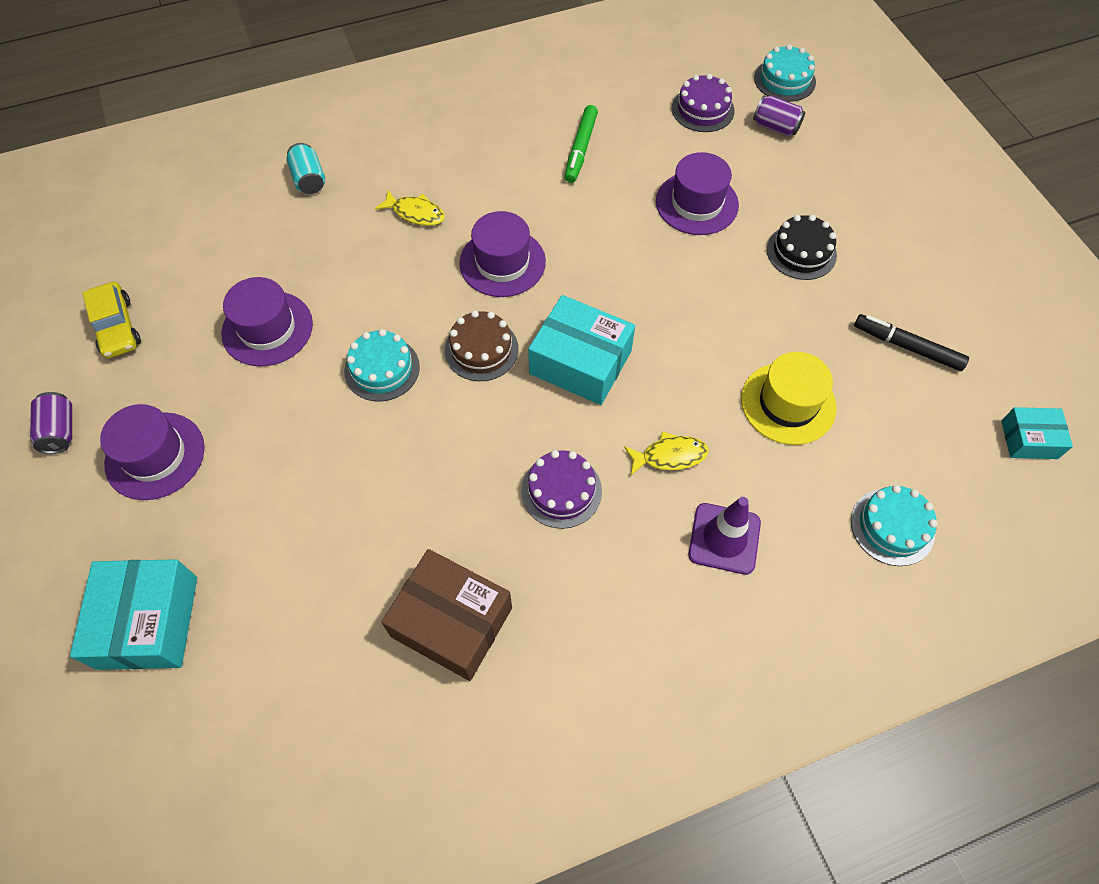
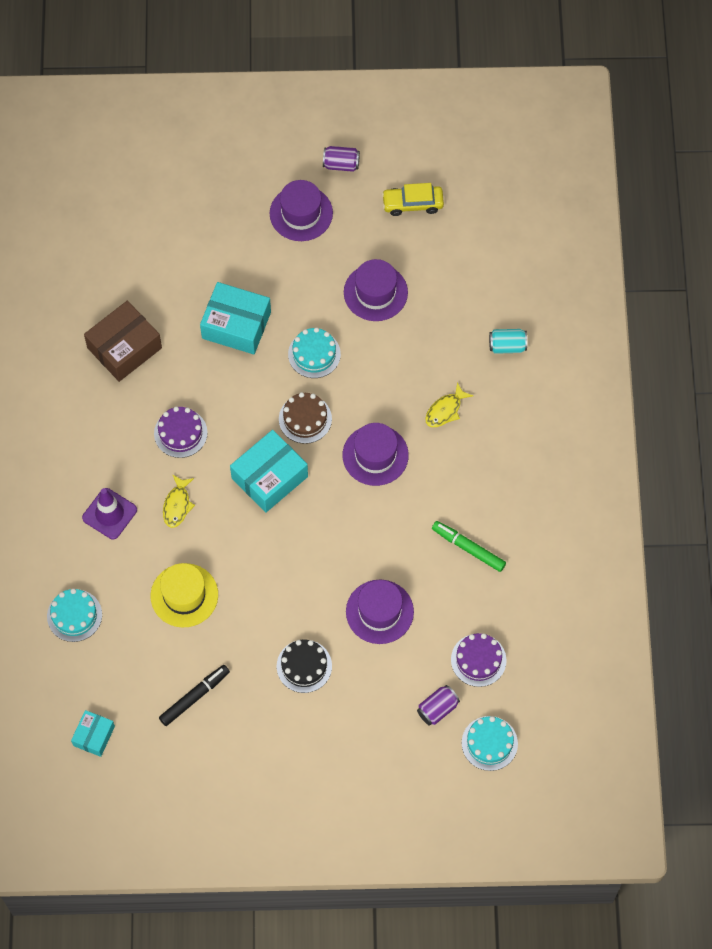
camera: 110 degrees right, 5 degrees up
(148, 622) = (192, 196): turquoise box -> turquoise box (236, 325)

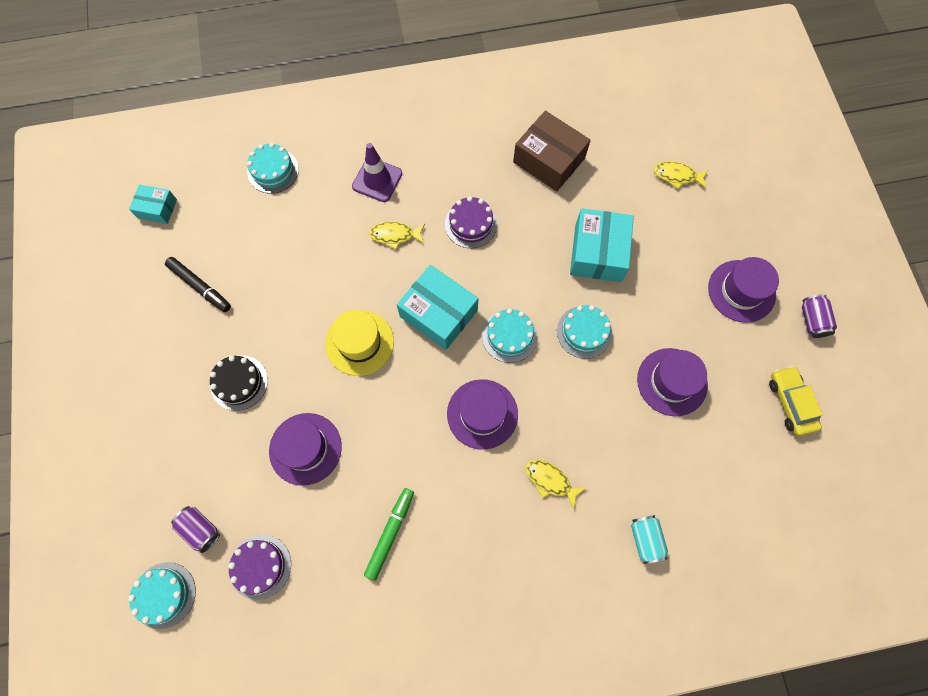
camera: 80 degrees right, 5 degrees up
(169, 236) = (677, 176): none -> yellow fish
(184, 595) = (303, 258): yellow hat -> yellow hat (359, 342)
(305, 419) = (509, 336): brown cake -> turquoise cake

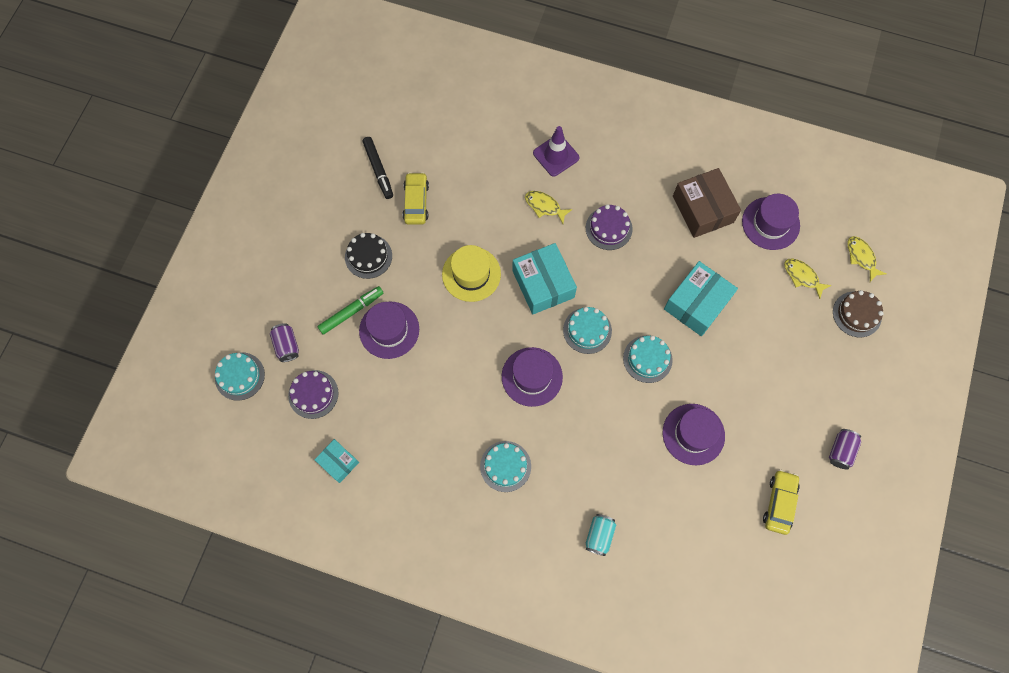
camera: 30 degrees right, 0 degrees up
(157, 208) = (379, 94): turquoise box -> turquoise box (338, 462)
(259, 299) = (416, 202): none -> yellow car
(273, 171) = (480, 107): turquoise cake -> turquoise cake (505, 466)
(390, 533) = (415, 423): green marker -> green marker (351, 311)
(550, 480) = (553, 453): yellow fish -> yellow fish (861, 257)
(741, 291) = (796, 396): purple hat -> purple hat (770, 223)
(745, 185) = (857, 314): none -> brown cake

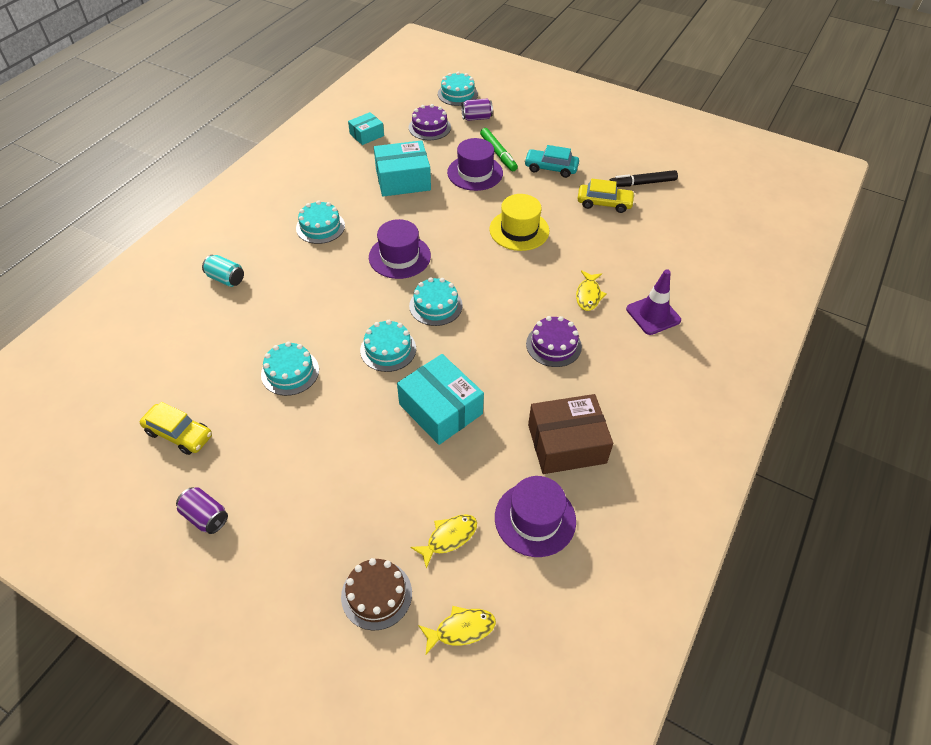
camera: 100 degrees right, 20 degrees down
(368, 256) = (551, 168): black cake -> turquoise car
(543, 284) = (496, 280): turquoise box -> turquoise box (403, 180)
(544, 206) = (588, 295): yellow fish -> yellow fish turned 150 degrees clockwise
(693, 434) = (290, 372): purple hat -> turquoise cake

